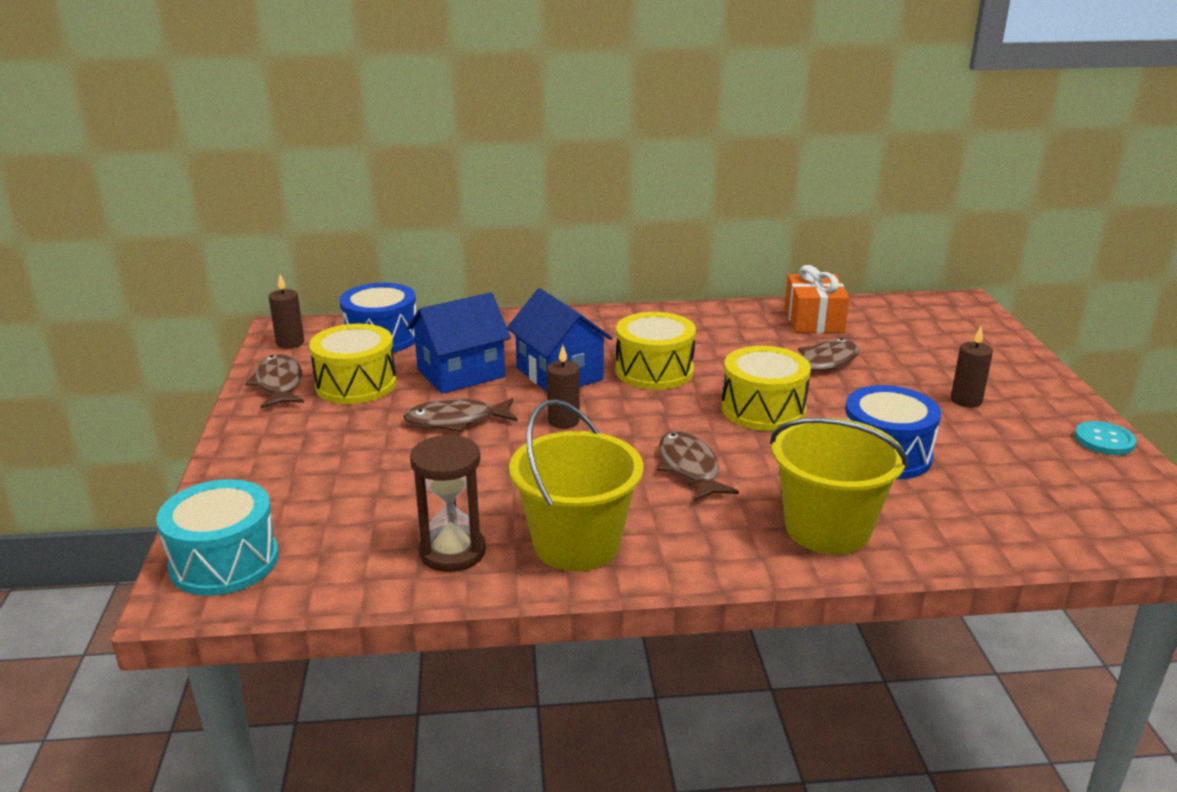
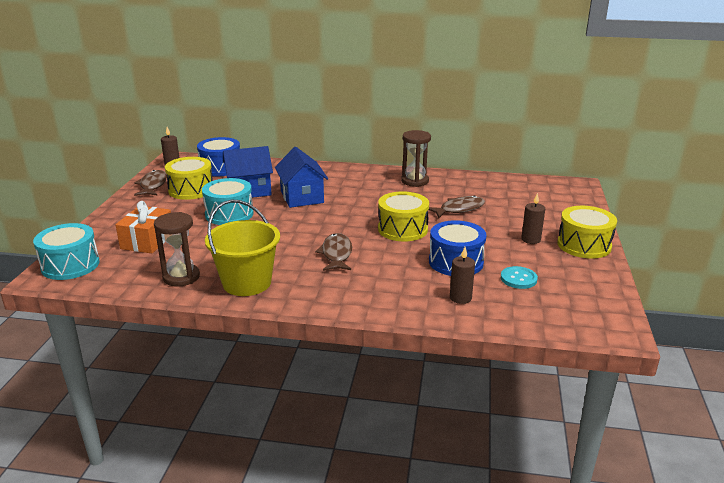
camera: 15 degrees right, 0 degrees up
(456, 421) = (229, 214): brown fish -> turquoise drum
(563, 421) = (286, 221): brown candle -> brown candle (460, 298)
(654, 371) = (356, 201): yellow drum -> yellow drum (584, 245)
(721, 324) = (415, 181): none -> brown hourglass
(814, 320) = (473, 185): orange gift -> orange gift (147, 241)
(827, 528) = (389, 295): yellow bucket -> none
(1104, 440) = (601, 272): turquoise button -> turquoise button (518, 279)

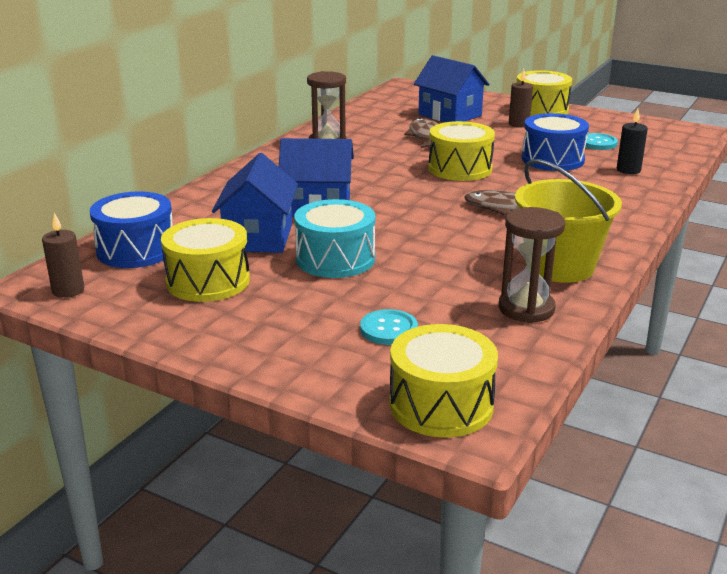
camera: 70 degrees left, 0 degrees up
(70, 265) = (441, 405): turquoise drum -> yellow drum
(147, 241) = (388, 329): orange gift -> turquoise button
(153, 185) = (148, 314): brown fish -> none
(460, 298) = (628, 170): brown candle -> black candle
(521, 210) = (450, 115): none -> blue house

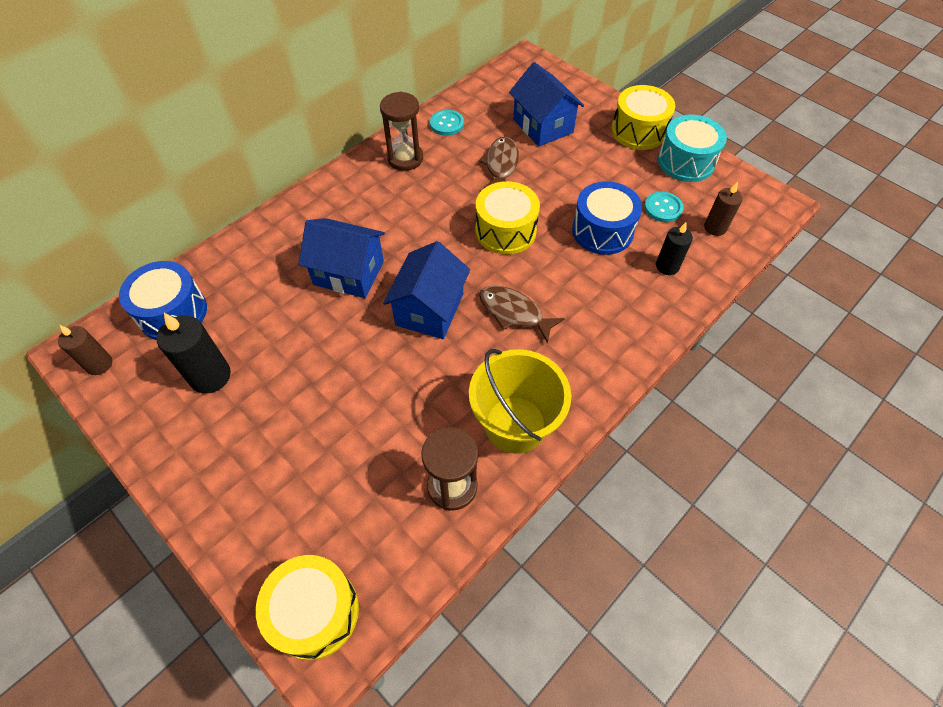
camera: 15 degrees right, 30 degrees up
(208, 281) = (210, 376): yellow drum -> black candle
(258, 237) = (278, 314): blue house -> blue house (429, 309)
(335, 259) = (326, 365): turquoise drum -> turquoise drum (685, 162)
(388, 329) = (323, 488): turquoise button -> turquoise button (446, 124)
(519, 124) = (602, 156): brown candle -> brown candle (715, 228)

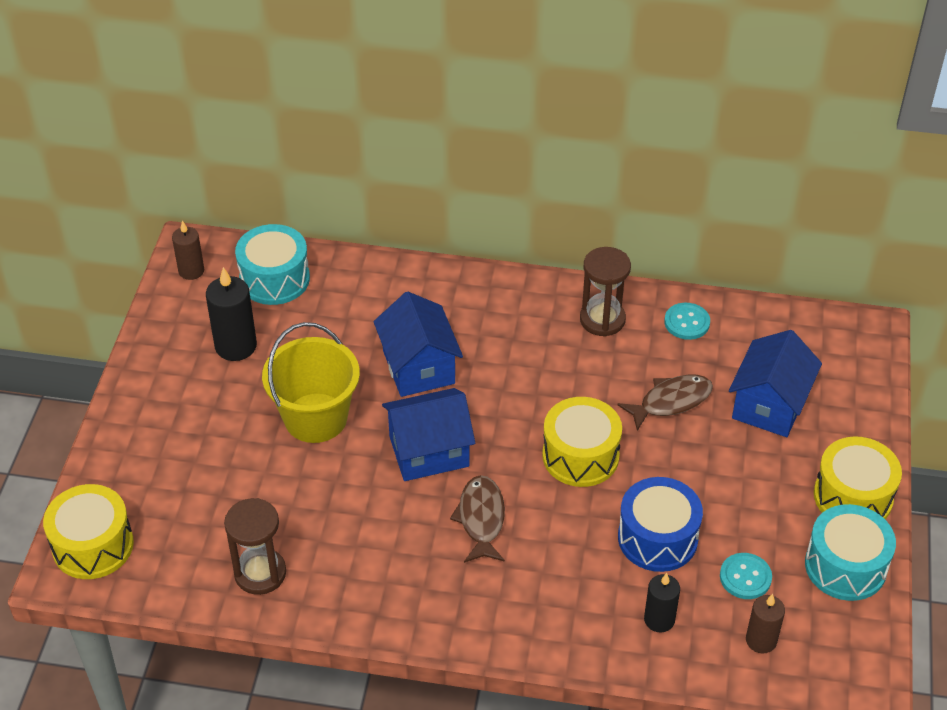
camera: 55 degrees right, 10 degrees down
(173, 313) = (274, 279): blue drum -> turquoise drum
(515, 424) = (356, 586): yellow bucket -> yellow bucket (315, 418)

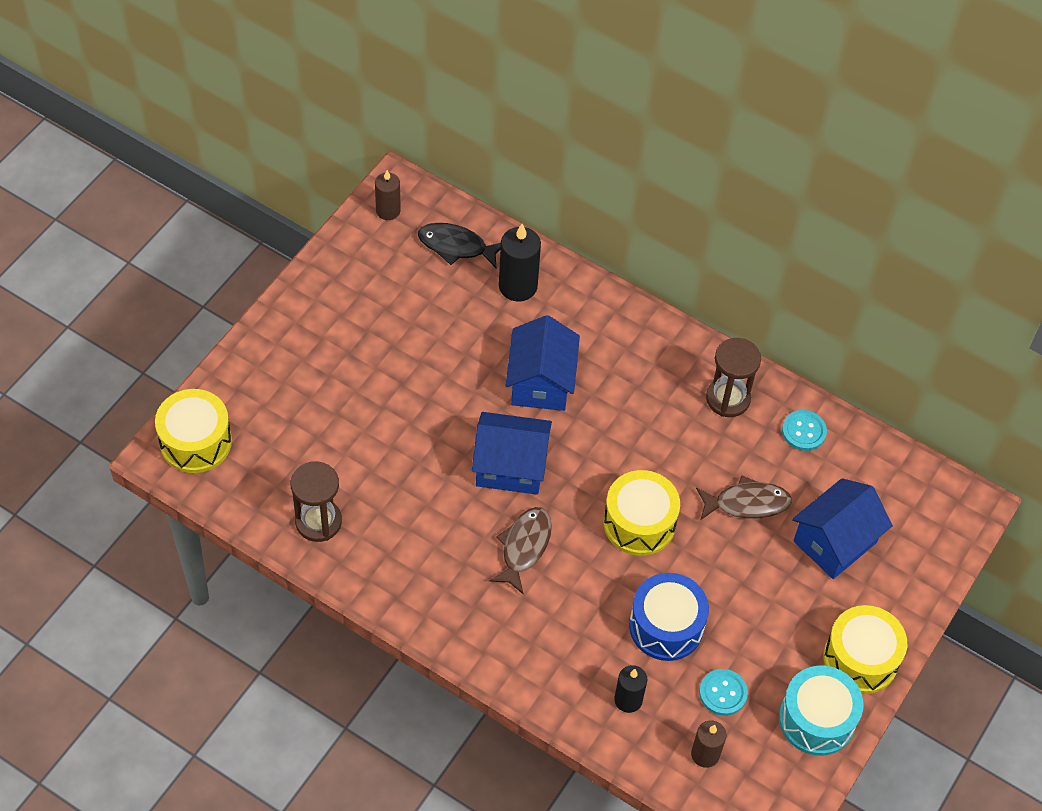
camera: 20 degrees right, 10 degrees up
(236, 346) = (393, 300): black candle -> black candle (518, 286)
(274, 279) = (456, 246): turquoise drum -> black fish
(315, 418) = (429, 396): yellow bucket -> none

